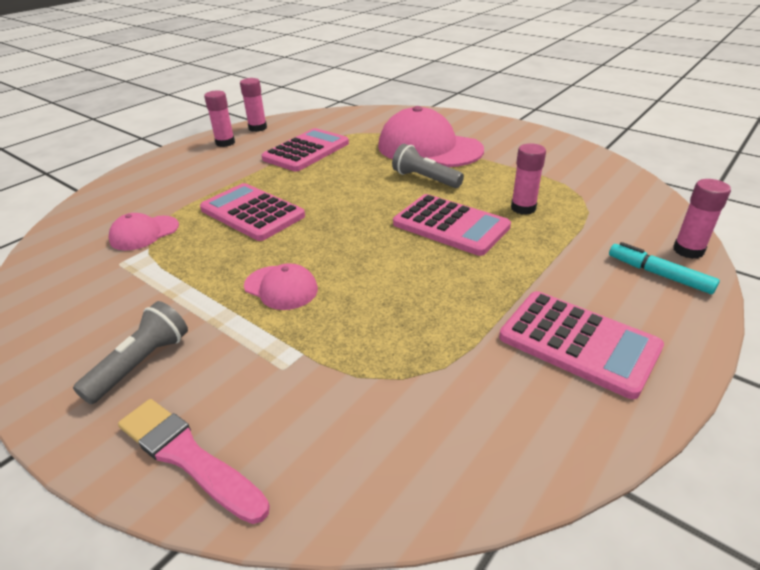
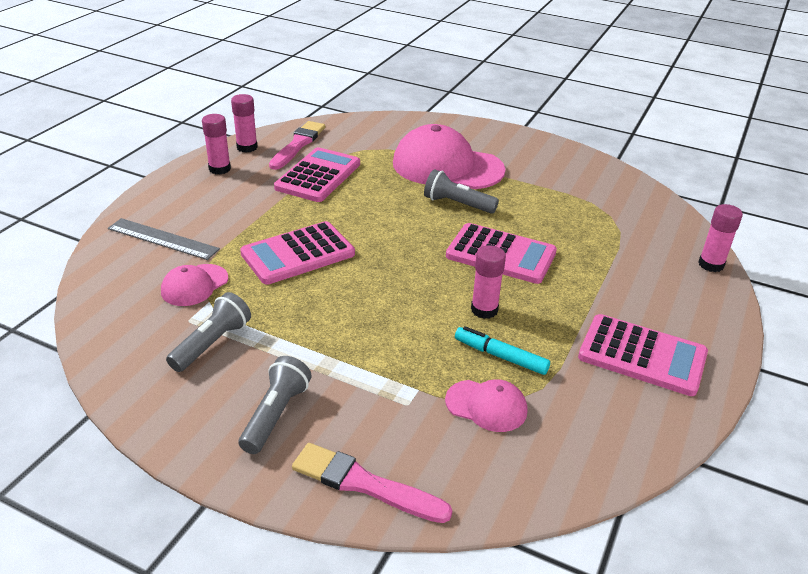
camera: 15 degrees left, 0 degrees up
(126, 286) = (212, 343): none -> grey flashlight
(143, 193) = (163, 239): none -> grey ruler
(252, 213) = (298, 254): pink calculator -> pink calculator turned 60 degrees counterclockwise
(281, 288) = (368, 331): pink cap -> pink cap (486, 406)
(302, 127) = (298, 144): none -> pink brush
(523, 208) = (561, 231): pink glue stick -> pink glue stick (484, 310)
(658, 274) = (691, 289): turquoise marker -> turquoise marker (500, 356)

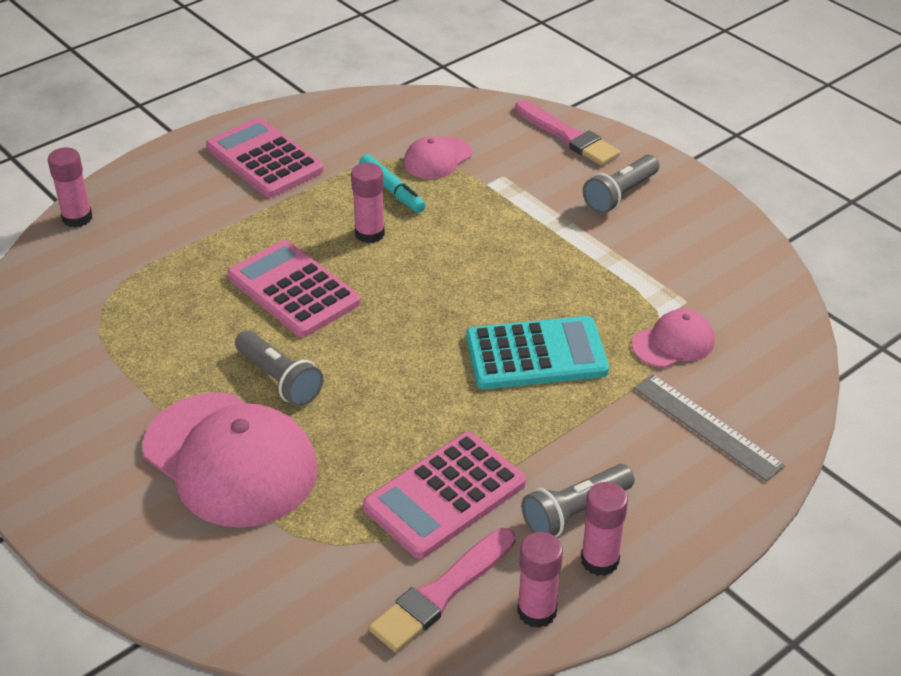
camera: 155 degrees left, 5 degrees up
(212, 343) = (664, 269): grey flashlight -> grey flashlight (575, 512)
(298, 254) = (536, 355): pink calculator -> turquoise calculator
(486, 406) = (437, 158): pink cap -> pink cap turned 90 degrees counterclockwise

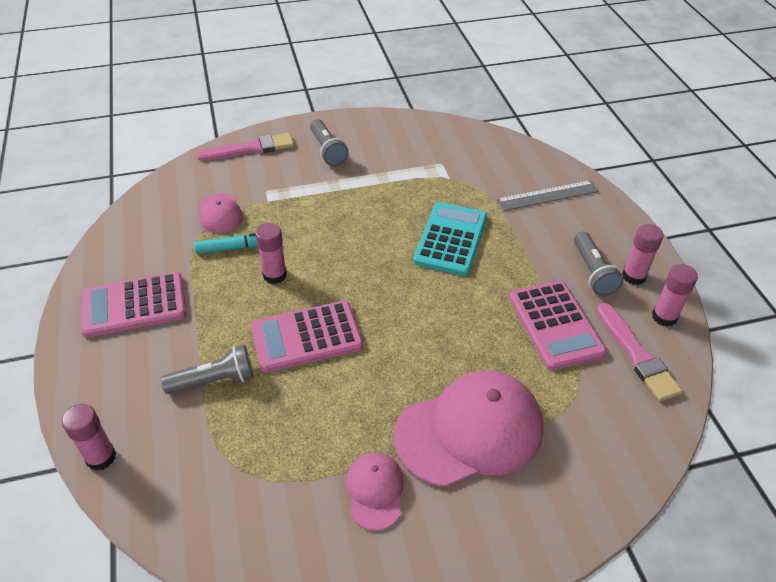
camera: 65 degrees left, 5 degrees up
(279, 380) = (400, 376): grey flashlight -> grey flashlight (214, 380)
(673, 343) = (473, 181): pink cap -> pink cap (375, 491)

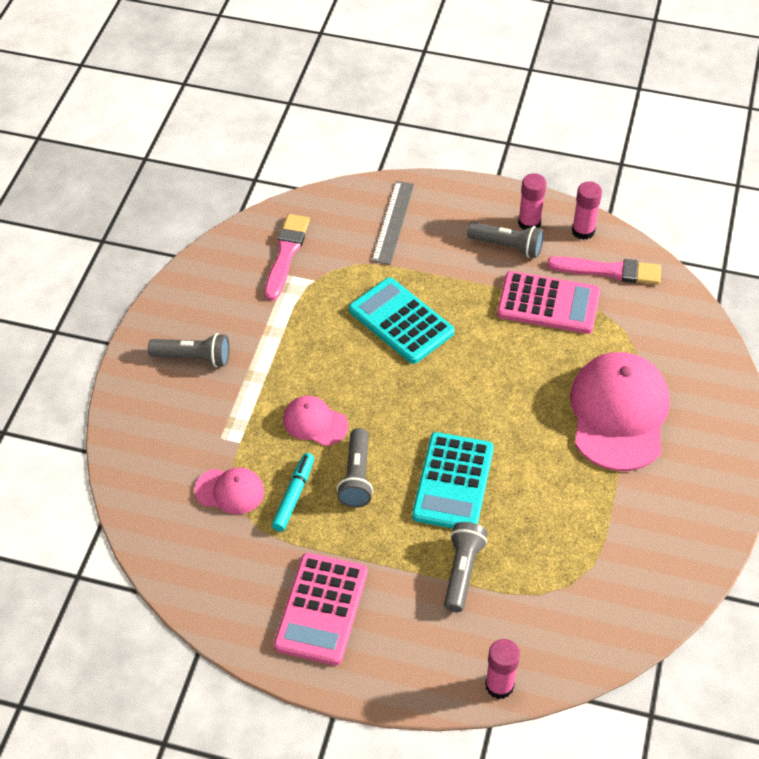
camera: 60 degrees left, 5 degrees up
(250, 149) = (136, 425): pink brush -> pink brush (286, 254)
(275, 275) = (356, 477): pink glue stick -> grey flashlight
(306, 337) = (453, 482): pink calculator -> turquoise calculator
(375, 491) = (639, 500): pink cap -> pink cap (315, 422)

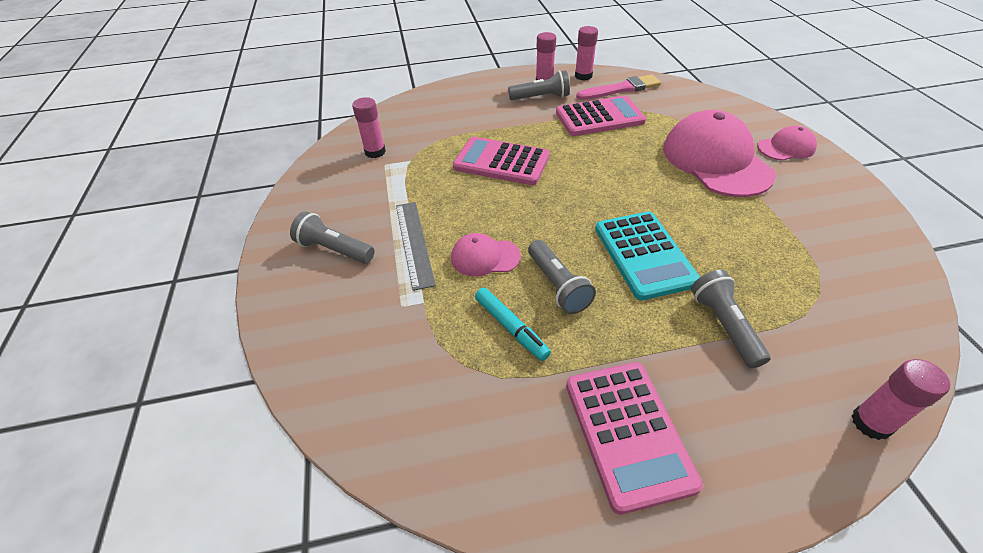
camera: 25 degrees left, 5 degrees down
(194, 358) = (334, 249): grey flashlight -> grey flashlight turned 135 degrees counterclockwise
(230, 491) = (442, 352): pink cap -> pink cap (786, 147)
(286, 254) = (375, 152): pink brush -> pink glue stick
(294, 496) = (511, 328): turquoise marker -> turquoise marker turned 150 degrees clockwise
(393, 222) = (447, 109): grey ruler -> grey ruler (414, 243)
(401, 321) = (501, 162): turquoise calculator -> pink calculator

